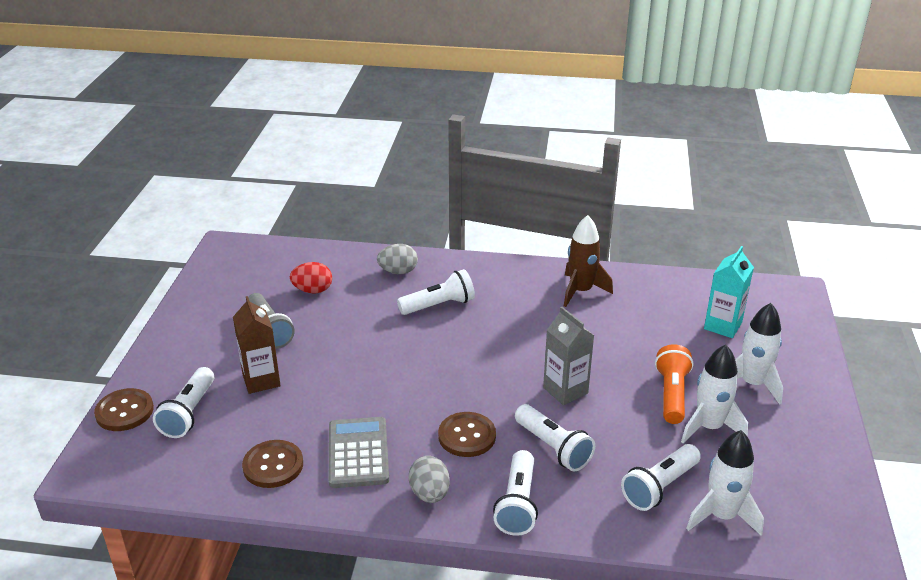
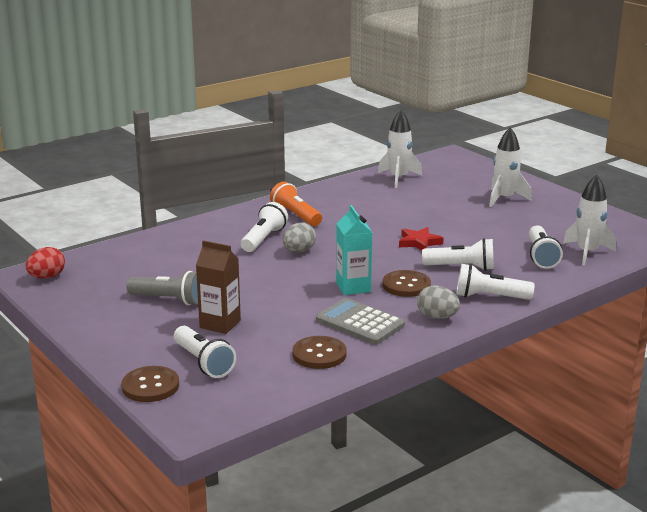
camera: 45 degrees left, 10 degrees down
(313, 290) = (156, 268): red egg -> red egg (47, 277)
(398, 271) = (199, 235): grey egg -> grey egg (299, 251)
(517, 504) = (490, 297): white flashlight -> white flashlight turned 135 degrees clockwise
(565, 390) = (419, 242): grey carton -> red star
(581, 291) = (339, 198): brown rocket -> none
(671, 394) = (475, 220): orange flashlight -> orange flashlight (296, 216)
(709, 427) = (518, 224): white rocket -> white rocket (398, 178)
(722, 326) = (445, 182): turquoise carton -> turquoise carton (353, 287)

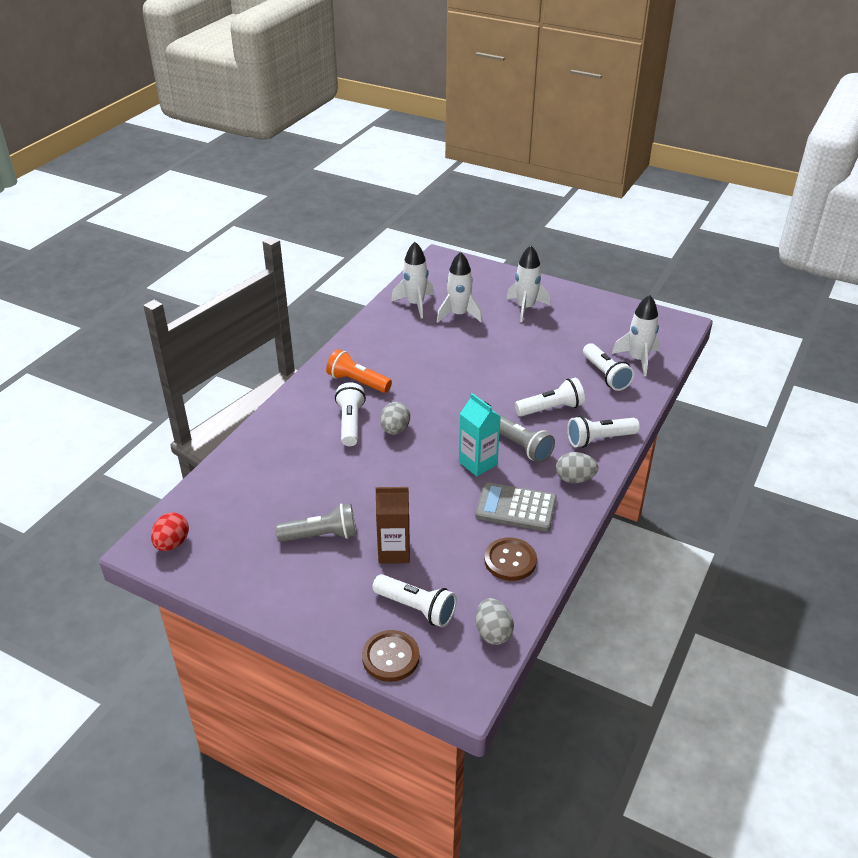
camera: 25 degrees left, 15 degrees up
(255, 395) = (493, 633): none -> grey egg
(406, 285) = (521, 446): brown button -> grey flashlight
(419, 242) = (493, 386): red star -> none
(433, 192) = (459, 315): none -> white rocket

